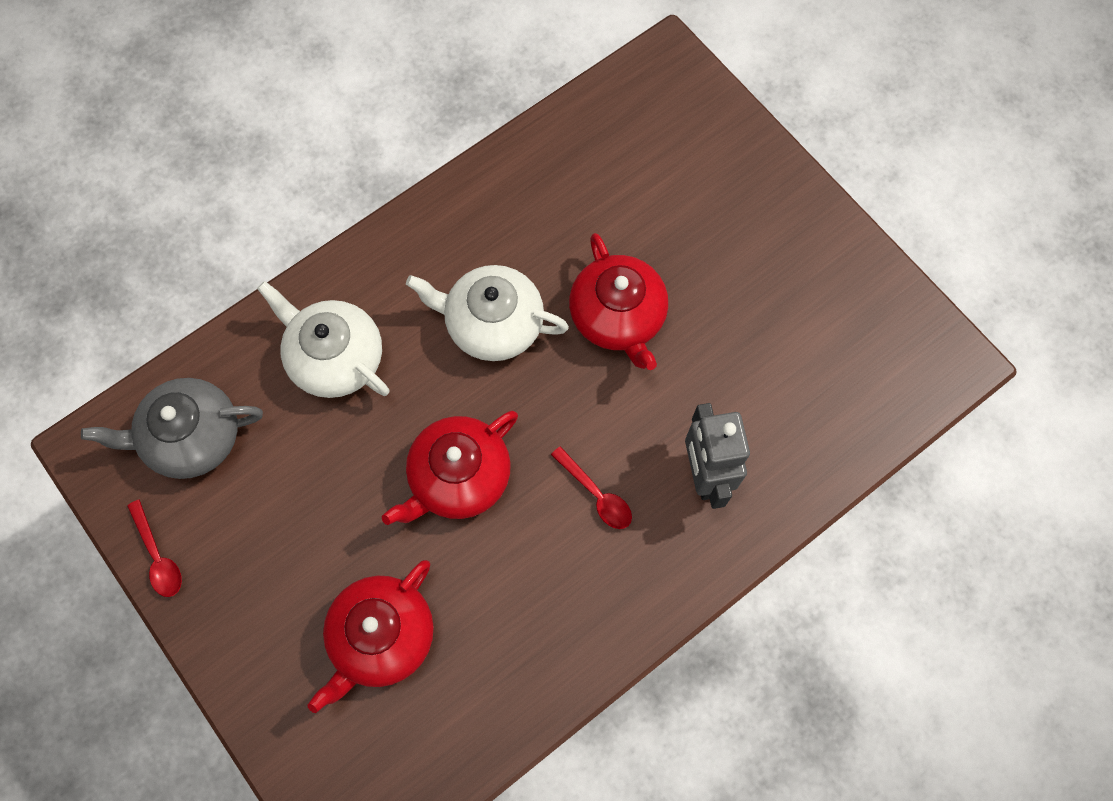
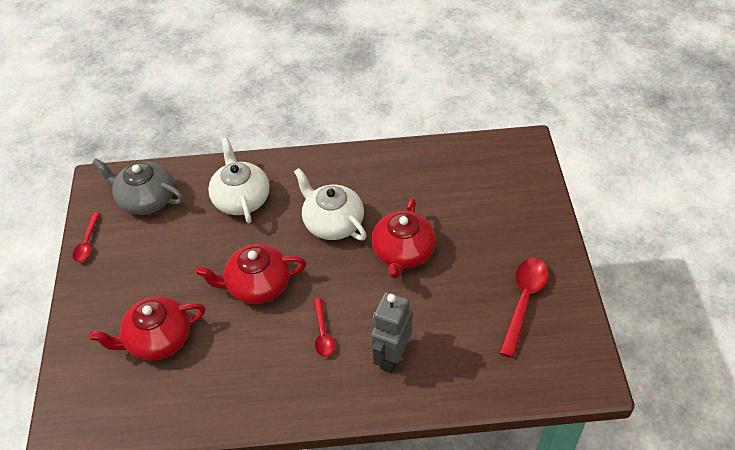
camera: 35 degrees right, 20 degrees down
(812, 302) = (523, 301): none -> red spoon

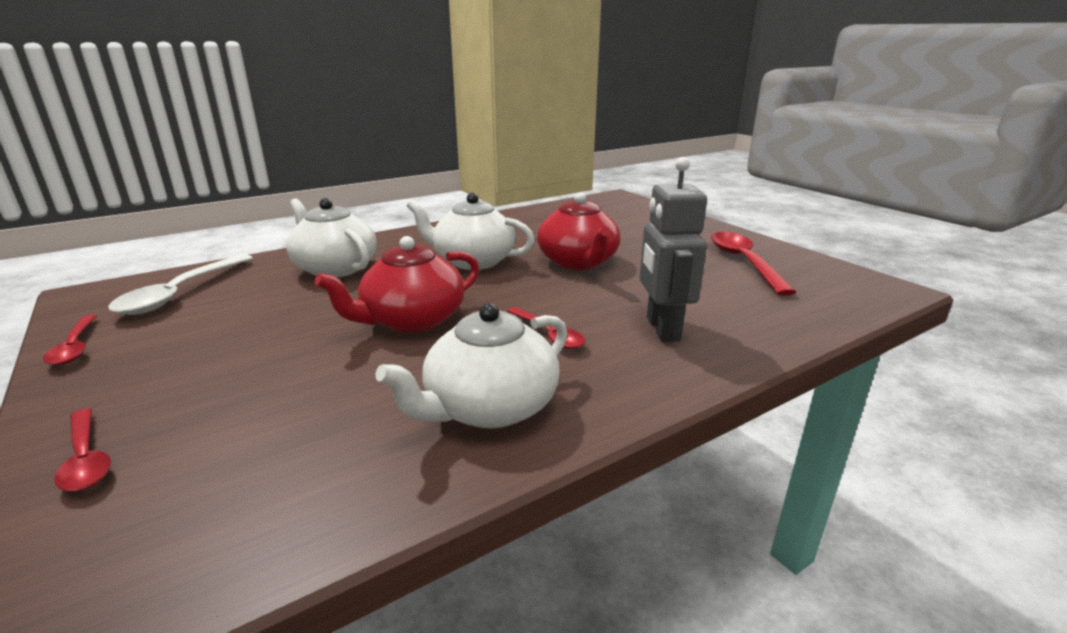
camera: 30 degrees left, 25 degrees down
(83, 342) = (86, 459): none -> red spoon
(146, 199) = (180, 293): grey teapot -> white spoon
(157, 339) = (265, 411): red teapot -> none
(254, 383) = (489, 407): none -> white teapot

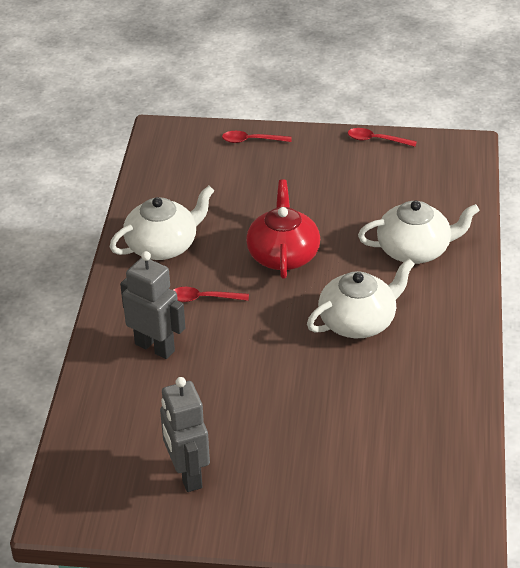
camera: 130 degrees right, 15 degrees up
(180, 293) = (430, 179): white spoon -> none
(489, 407) = (163, 246): white teapot -> white teapot turned 60 degrees clockwise
(578, 262) = (294, 377): red teapot -> none
(744, 262) = (187, 475): red spoon -> grey robot

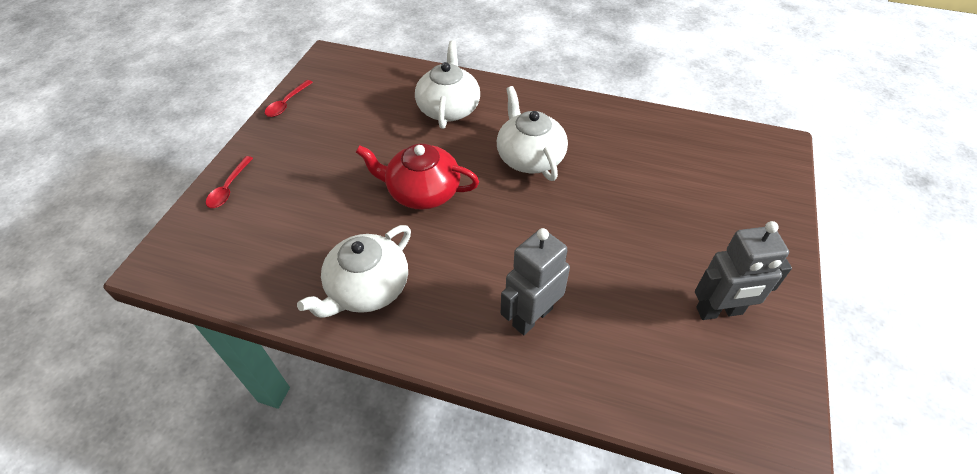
camera: 80 degrees left, 10 degrees up
(163, 246) = (367, 288): white teapot -> white teapot turned 120 degrees counterclockwise
(203, 298) = (466, 263): red spoon -> none

